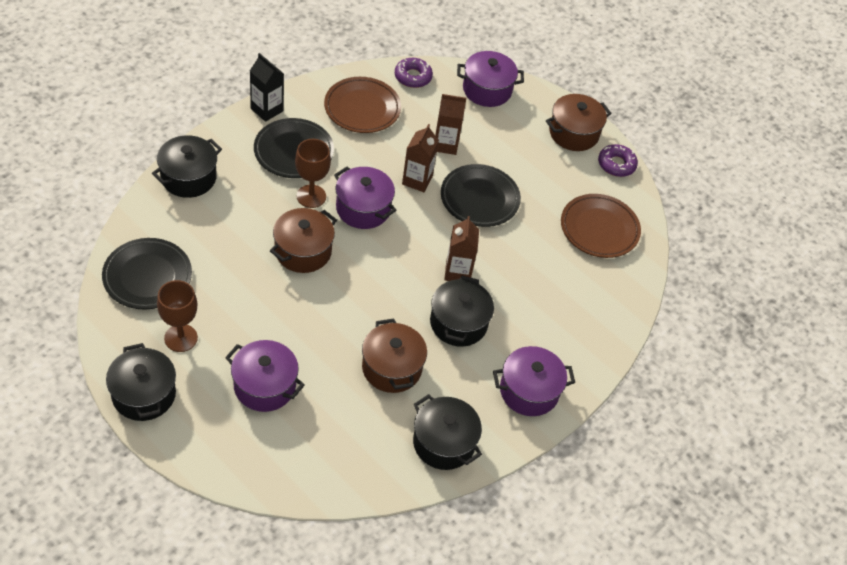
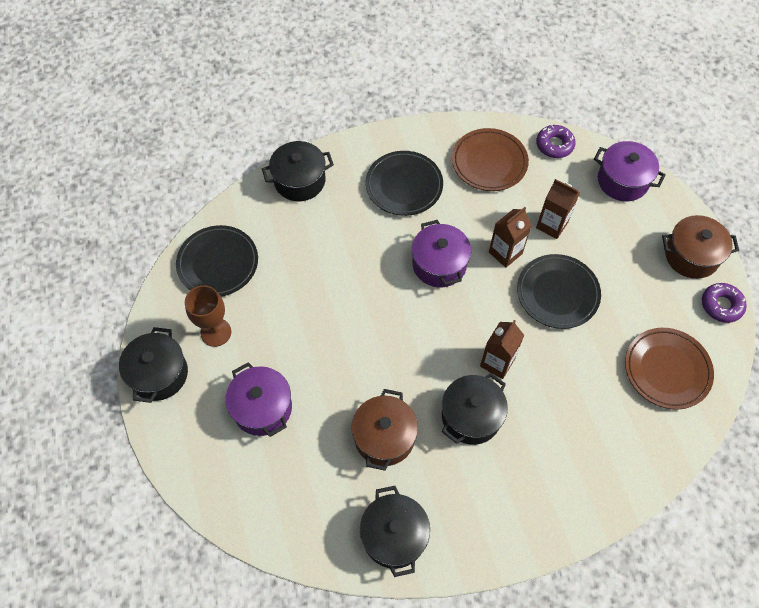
camera: 35 degrees right, 10 degrees up
(267, 110) = (400, 137): black carton -> none
(303, 251) = (363, 287): brown pot -> none
(311, 196) = (397, 235): brown goblet -> none
(529, 391) = (505, 517): purple pot -> none

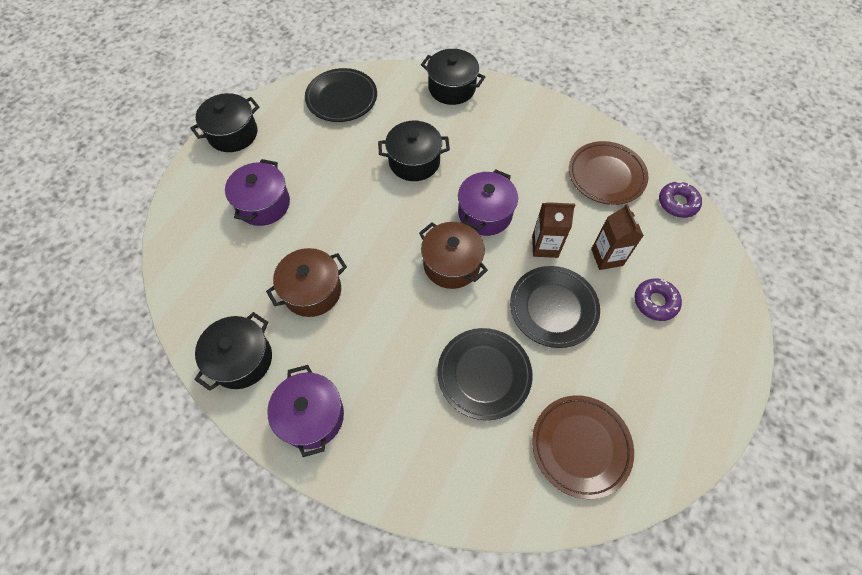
camera: 45 degrees right, 0 degrees up
(216, 332) = (292, 137): brown goblet -> none
(404, 186) = (521, 144): black plate -> black plate (484, 374)
(471, 416) = (385, 333): black pot -> black pot (414, 161)
(497, 362) = (448, 315): brown carton -> none
(622, 181) = (710, 273): purple pot -> purple pot (311, 416)
(691, 256) = (710, 380): brown pot -> brown pot (451, 264)
(721, 305) = (694, 443): purple donut -> purple donut (655, 302)

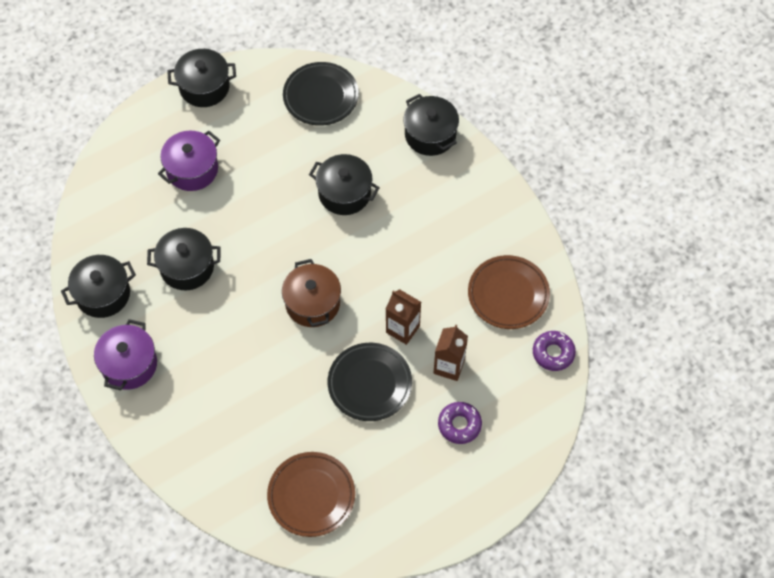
camera: 30 degrees right, 0 degrees up
(312, 291) = (187, 267): brown pot -> black pot
(484, 374) = (276, 404): black plate -> none
(485, 214) = (372, 274): purple pot -> none

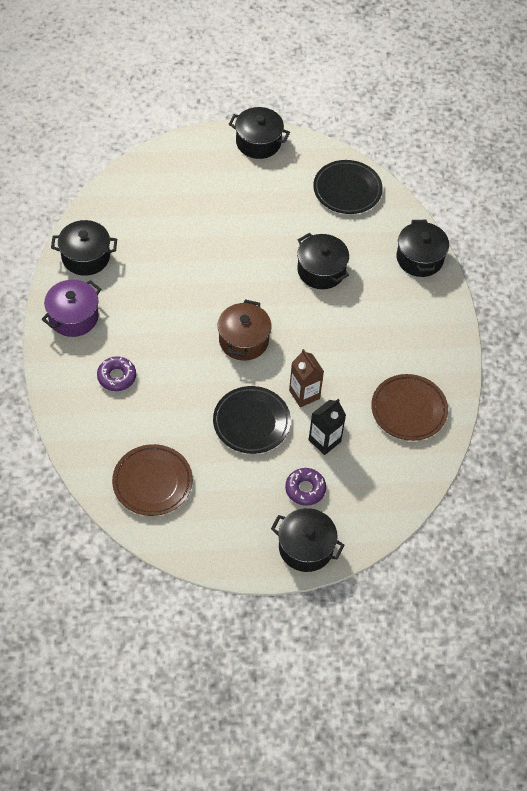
camera: 25 degrees right, 5 degrees down
(187, 267) = (162, 267): black pot -> black pot (305, 548)
(192, 169) = (211, 198): purple pot -> none
(449, 366) = (324, 441): brown carton -> black carton
(553, 353) = (418, 473): purple donut -> purple donut (116, 377)

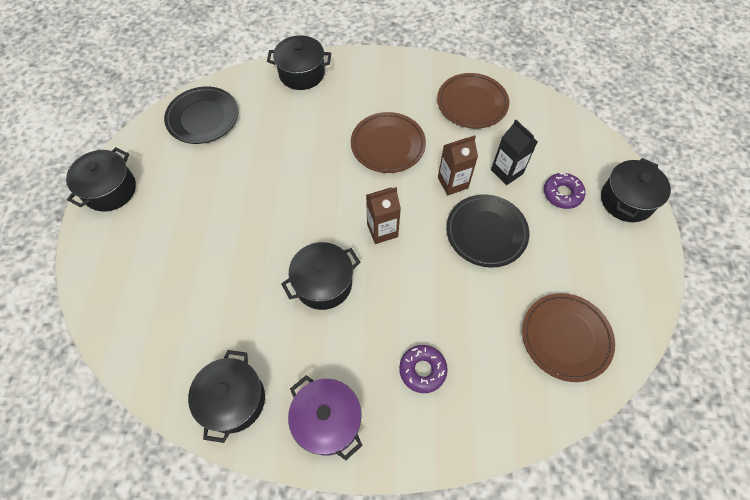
camera: 80 degrees left, 5 degrees up
(243, 340) = (382, 230): brown pot -> brown carton
(321, 270) = (302, 152): black pot -> black pot (323, 283)
(340, 338) = (388, 145): none -> brown plate

